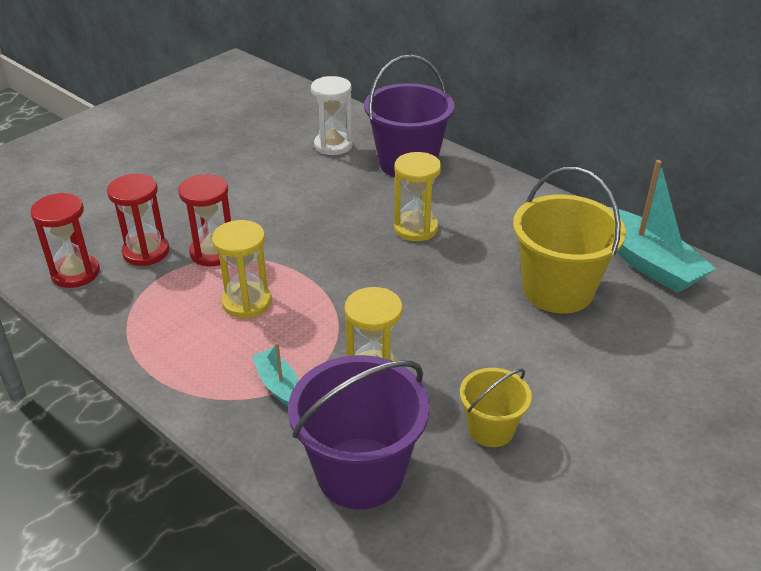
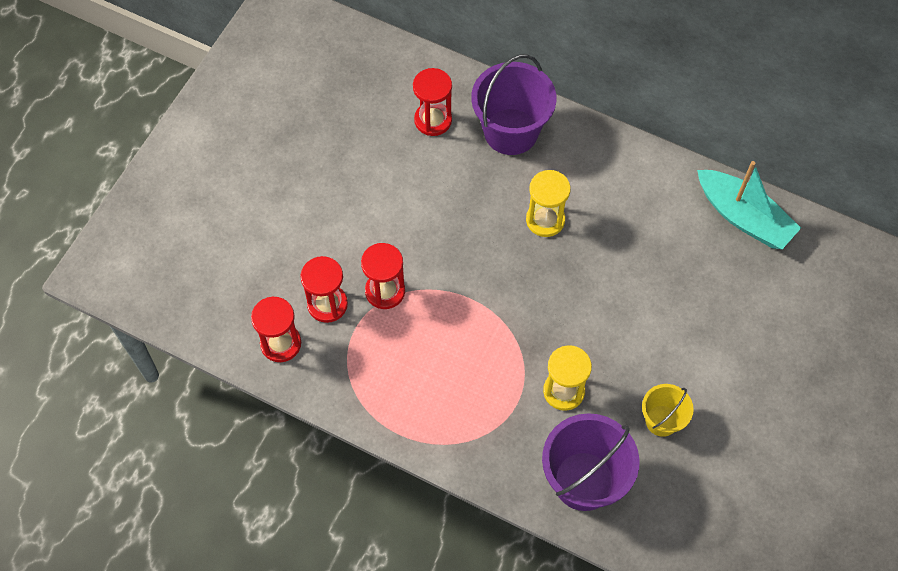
camera: 15 degrees left, 25 degrees up
(247, 302) = (438, 341): yellow hourglass -> none
(278, 385) = (497, 419): turquoise boat -> none
(333, 145) = (433, 120): white hourglass -> red hourglass
(557, 290) = (679, 267): yellow bucket -> none

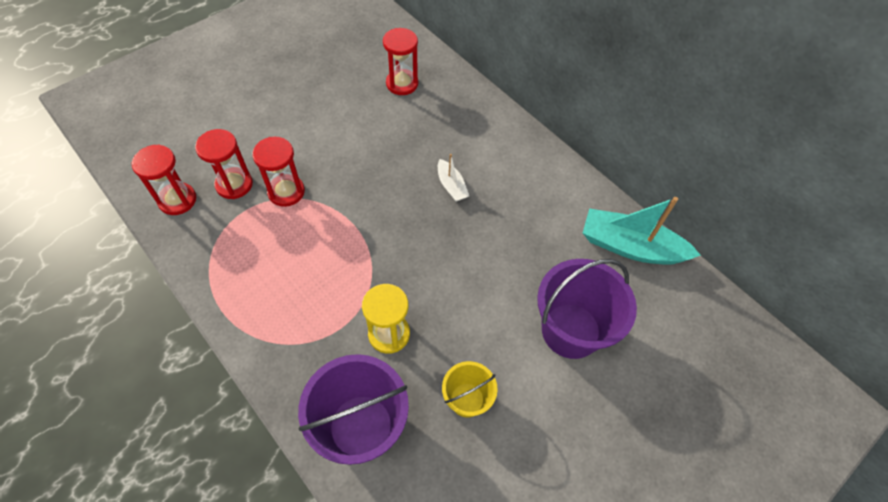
camera: 20 degrees right, 5 degrees down
(511, 131) = (459, 112): purple bucket -> purple bucket (571, 330)
(545, 220) = (451, 186): yellow hourglass -> white boat
(743, 217) = (630, 246): turquoise boat -> turquoise boat turned 135 degrees clockwise

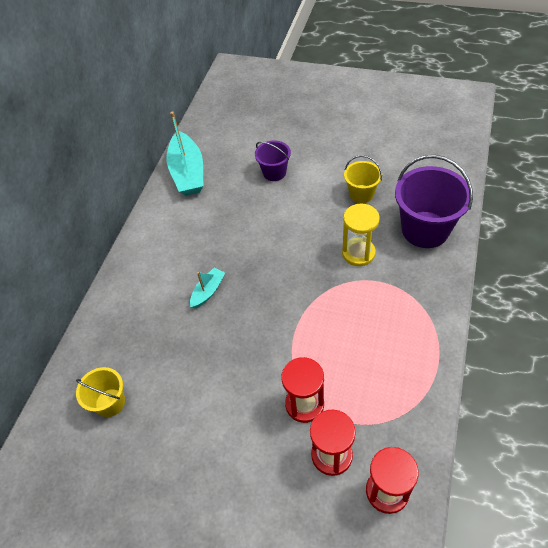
camera: 115 degrees left, 5 degrees down
(402, 84) = (110, 402): red hourglass -> yellow bucket
(451, 186) = (208, 291): white boat -> turquoise boat
(571, 330) = (274, 172): purple bucket -> purple bucket, size x0.55

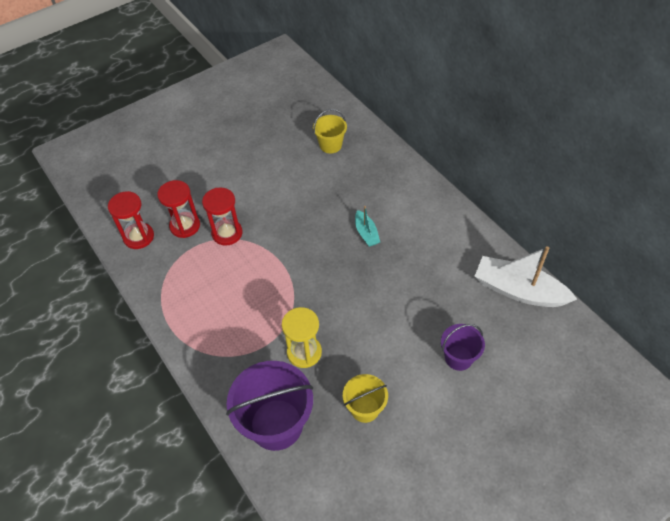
camera: 125 degrees right, 0 degrees up
(187, 172) = (518, 290): turquoise boat -> white boat

